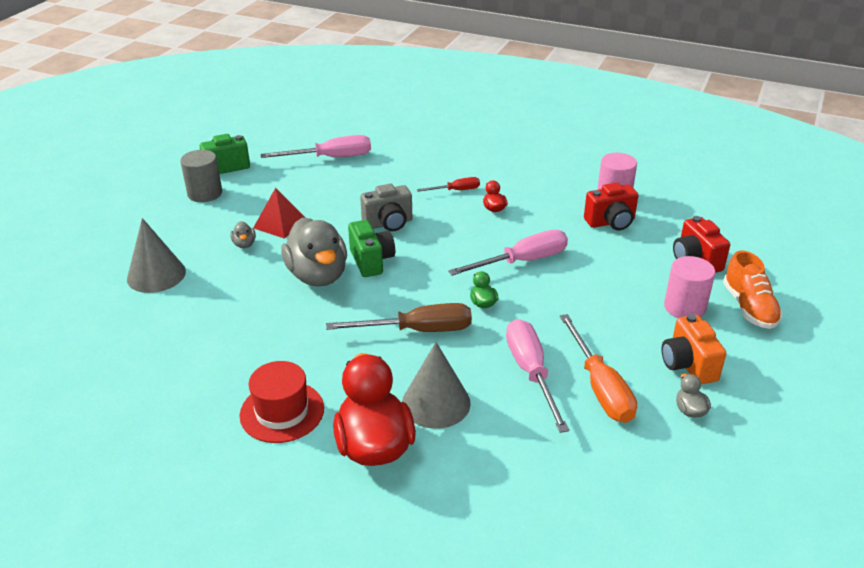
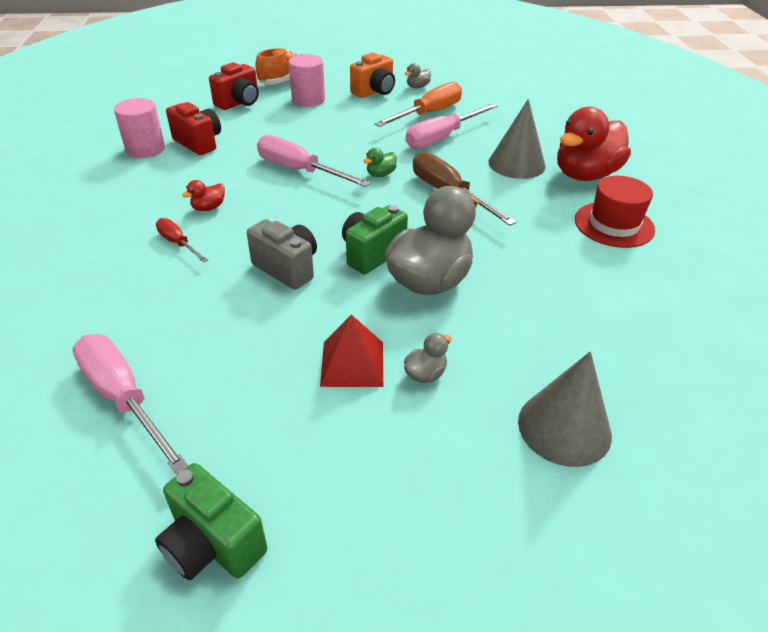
camera: 120 degrees left, 5 degrees up
(205, 193) = (328, 514): grey cylinder -> none

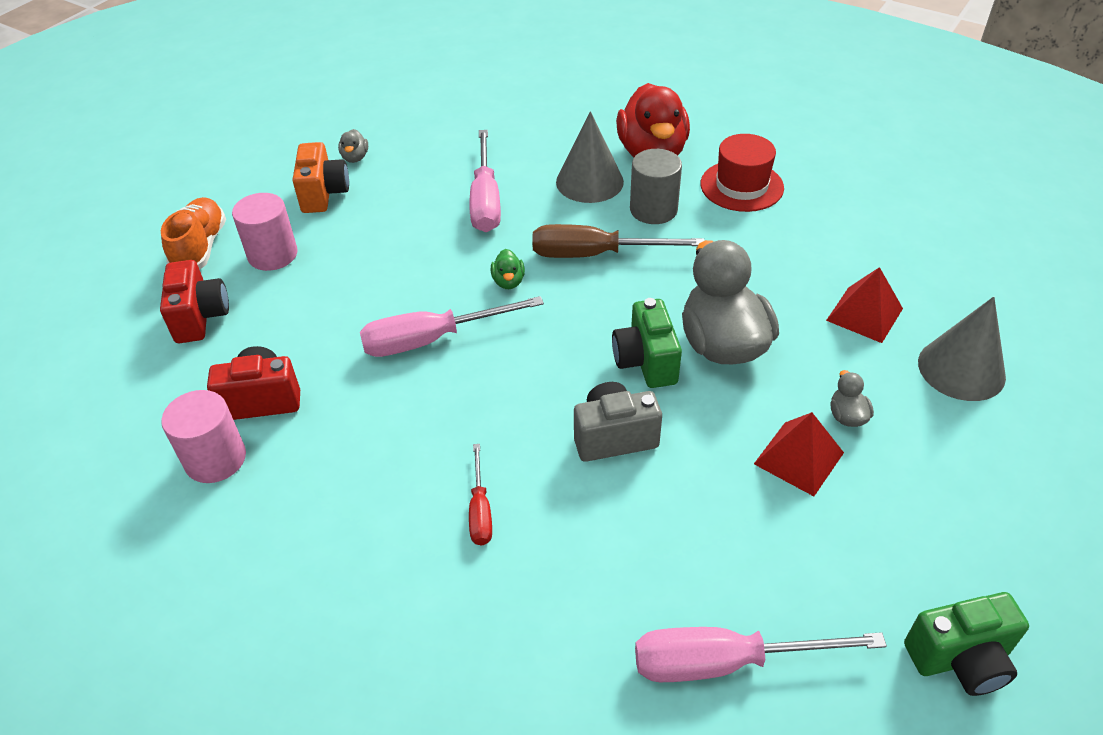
camera: 50 degrees left, 5 degrees up
(178, 243) = (480, 510): red screwdriver -> red screwdriver turned 90 degrees counterclockwise
(208, 208) = (430, 453): red duck -> none
(429, 113) = (424, 182): orange screwdriver -> none
(527, 198) = (653, 210): none -> grey cylinder
(556, 342) = (864, 314): none -> red pyramid

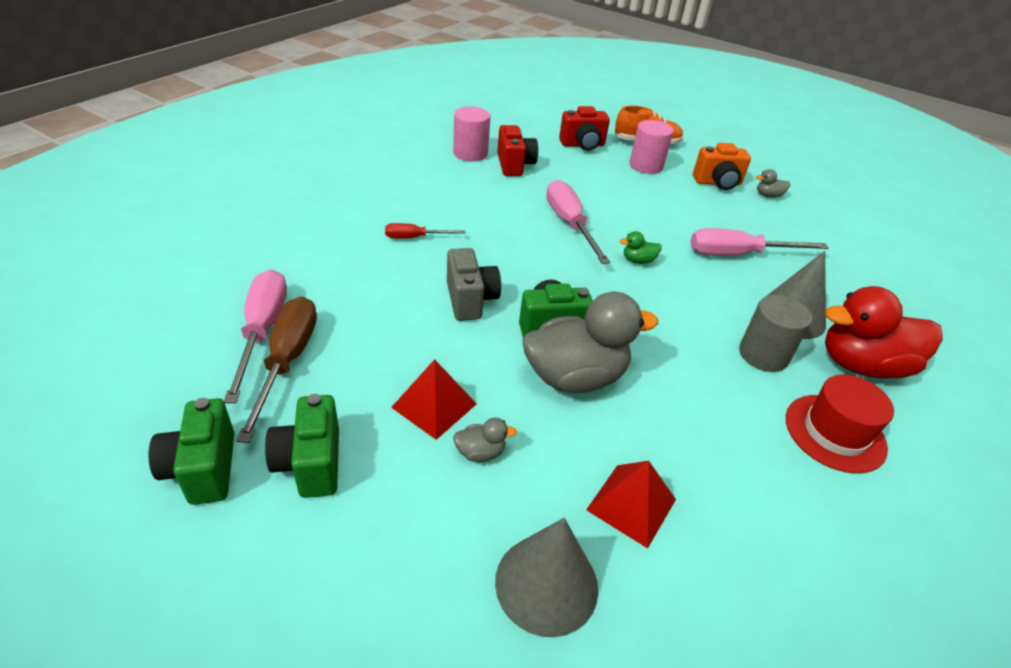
camera: 85 degrees right, 5 degrees down
(595, 254) = (683, 310): brown screwdriver -> brown screwdriver (287, 361)
(913, 556) = (311, 463): none -> green camera

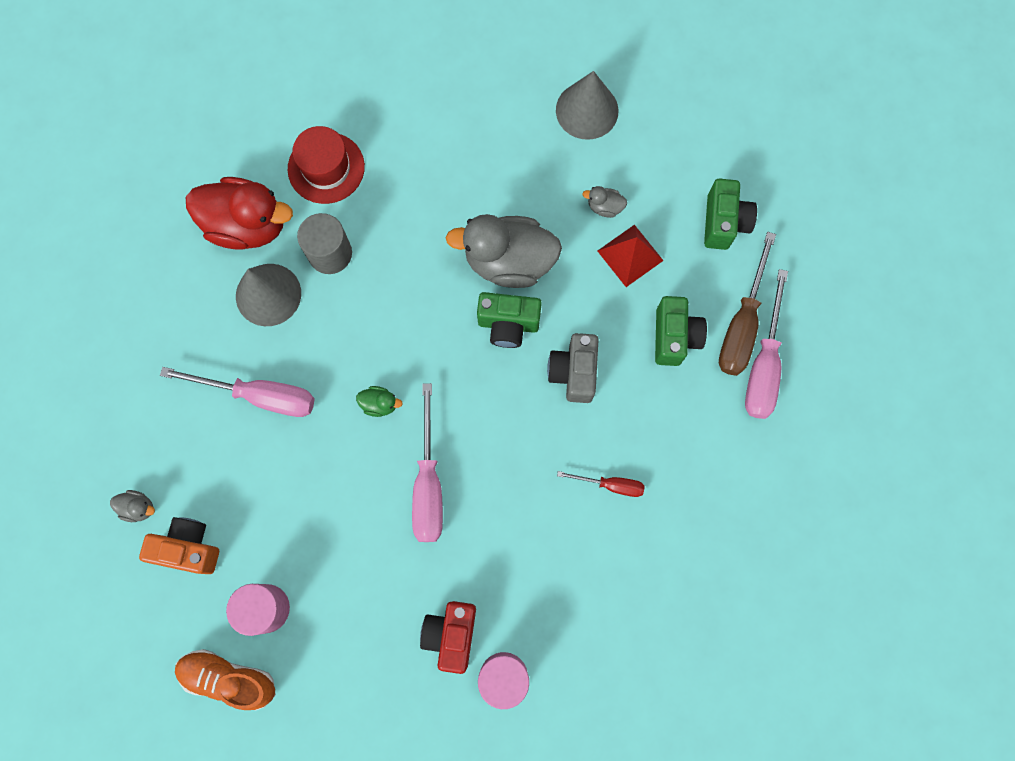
camera: 160 degrees left, 35 degrees up
(203, 469) = (795, 233): green camera -> green camera (674, 337)
(582, 145) = (331, 682): red camera -> none
(631, 504) = (513, 146): red pyramid -> none

